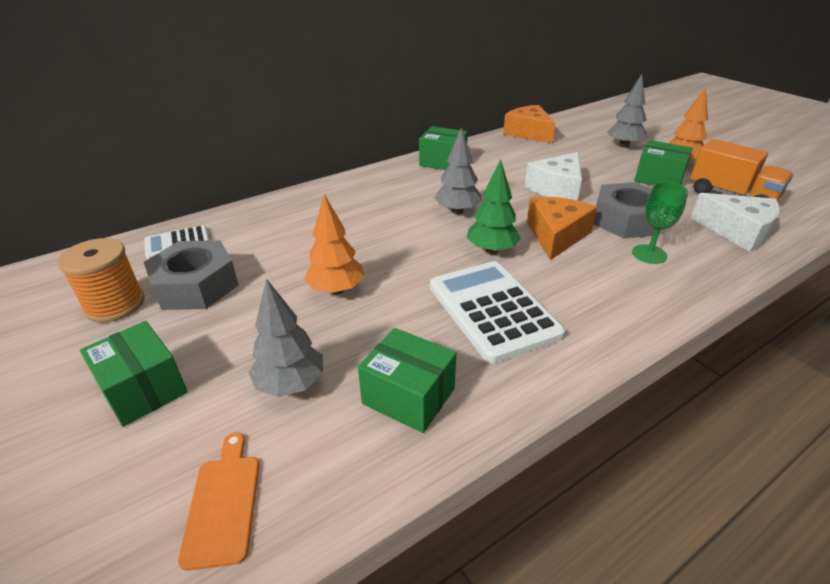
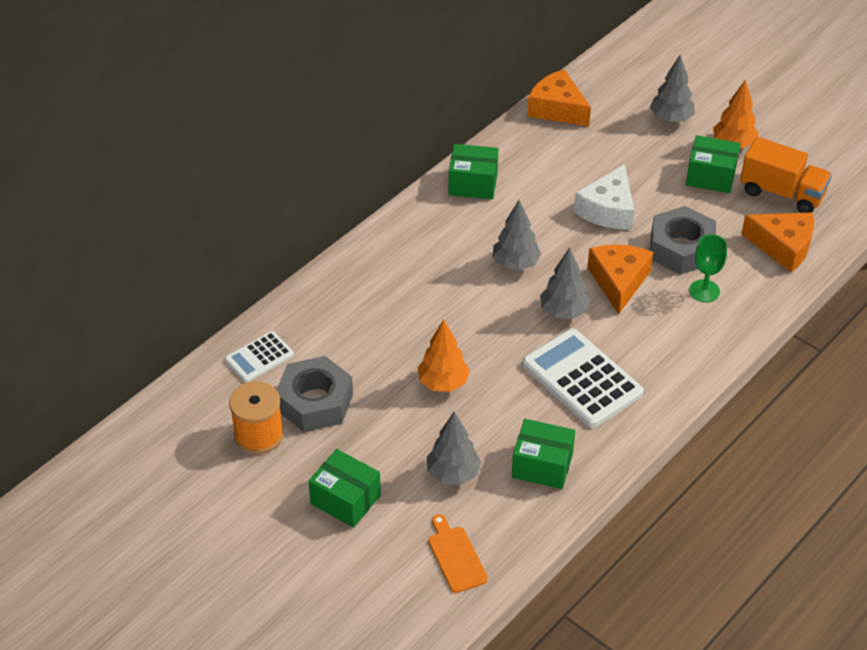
camera: 15 degrees left, 10 degrees up
(492, 250) = (564, 312): green tree -> grey tree
(737, 231) = (783, 247): white cheese -> orange cheese

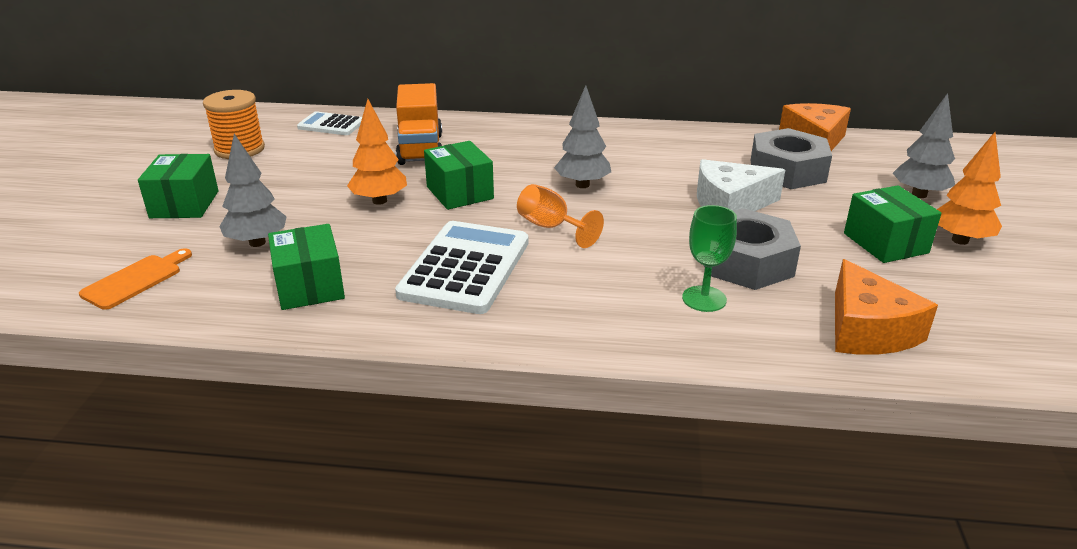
camera: 55 degrees right, 15 degrees down
(315, 402) = (299, 158): grey nut -> grey nut (787, 171)
(473, 183) = (653, 137): green box -> green box (459, 193)
(564, 312) = (551, 227): grey tree -> orange goblet
(618, 281) = (638, 242): orange cheese -> none
(782, 193) = (952, 298): orange truck -> orange truck (420, 149)

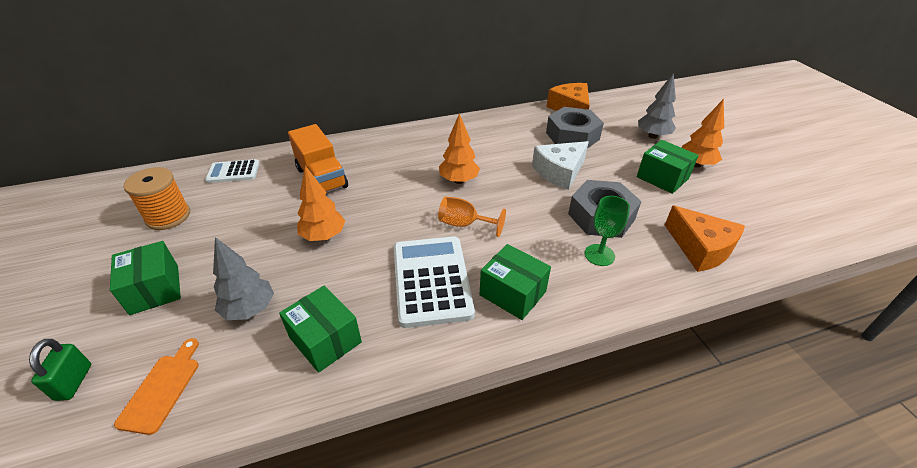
camera: 25 degrees left, 10 degrees up
(71, 254) = (74, 382): none -> green padlock
(459, 193) = (379, 211): green box -> green box (512, 293)
(582, 185) = (459, 180): grey tree -> orange tree

